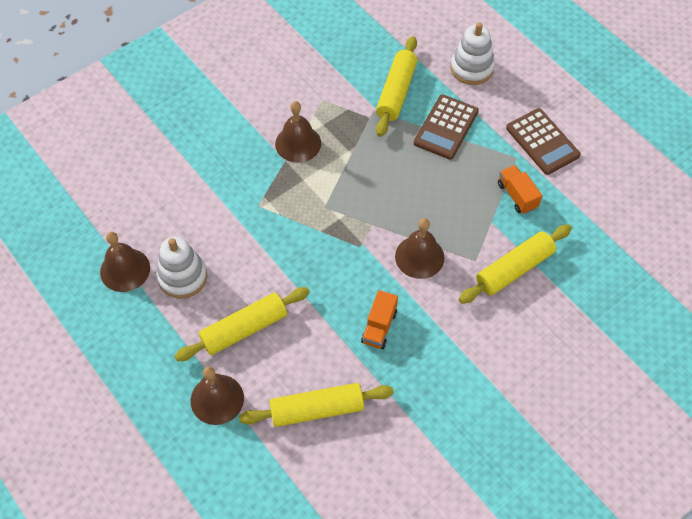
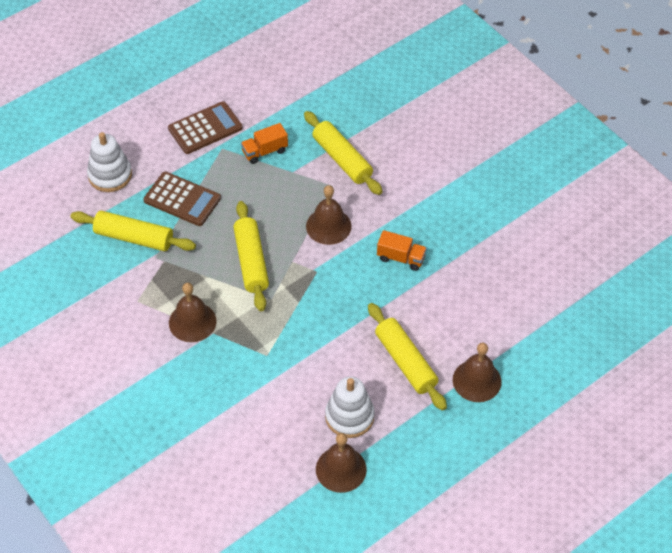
camera: 90 degrees left, 5 degrees down
(317, 409) = (482, 304): yellow rolling pin -> yellow rolling pin (251, 261)

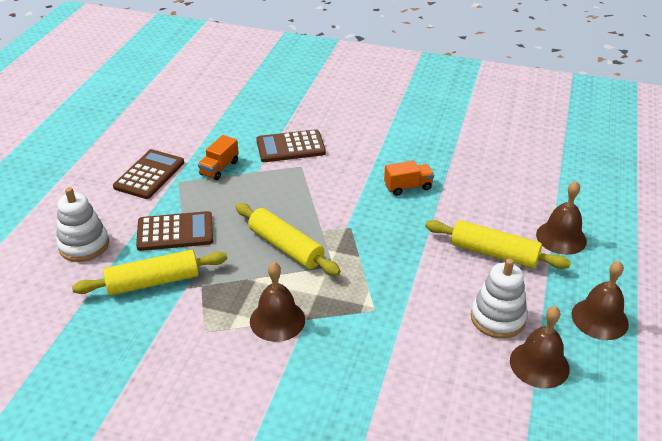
camera: 35 degrees left, 15 degrees down
(328, 226) = (326, 193): brown bell -> brown bell (599, 319)
(342, 159) = (290, 147): yellow rolling pin -> brown calculator

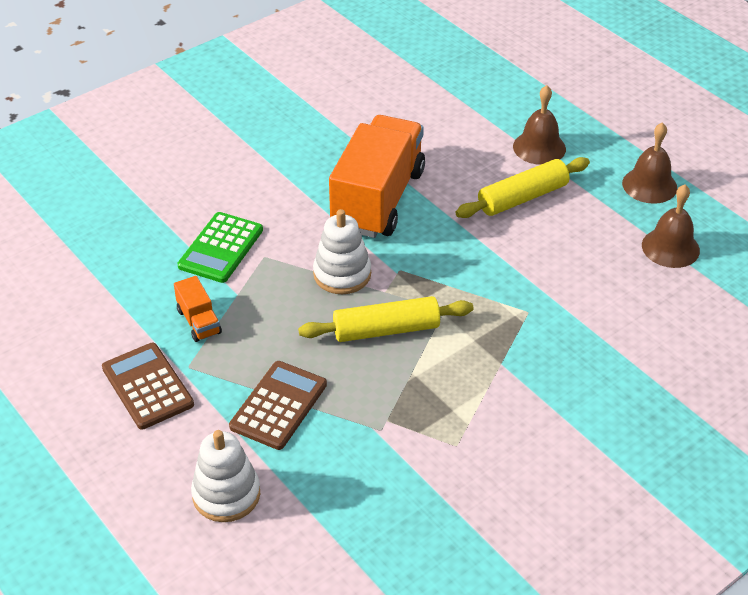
camera: 55 degrees left, 5 degrees up
(153, 282) = (346, 456): yellow rolling pin -> none
(277, 320) = (486, 384): brown bell -> none
(290, 147) = (221, 248): brown calculator -> green calculator
(408, 187) = (378, 199): orange truck -> orange truck, size x2.40
(497, 318) = (602, 241): white stacking toy -> white stacking toy (342, 274)

